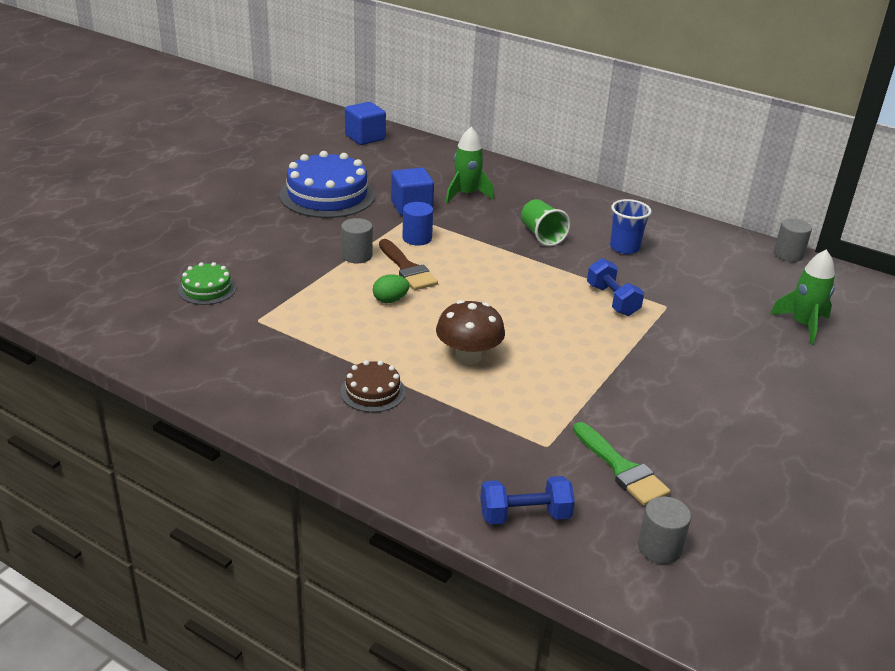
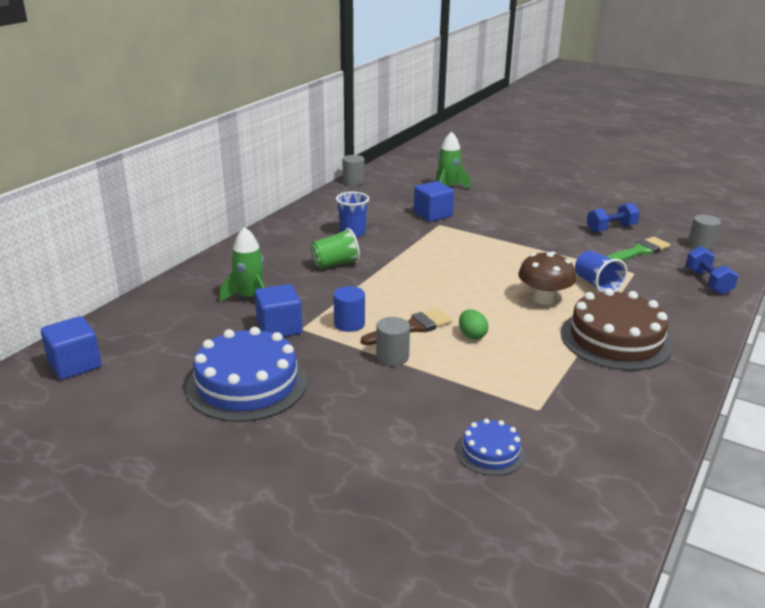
camera: 90 degrees left, 5 degrees down
(207, 289) = (490, 452): green cake -> blue cake
(372, 391) = (615, 339): brown cake -> brown cake, size x1.97
(507, 404) = (597, 285): none -> blue cup
(612, 300) = (437, 242): blue dumbbell -> blue dumbbell (611, 228)
(697, 304) = (433, 215): none -> blue cube

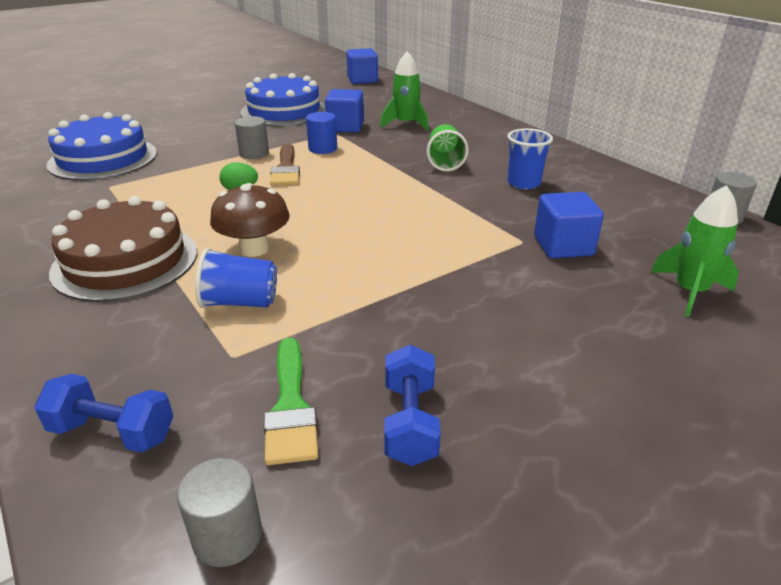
camera: 115 degrees right, 5 degrees up
(490, 452) = (103, 159): blue cake -> blue cake, size x1.97

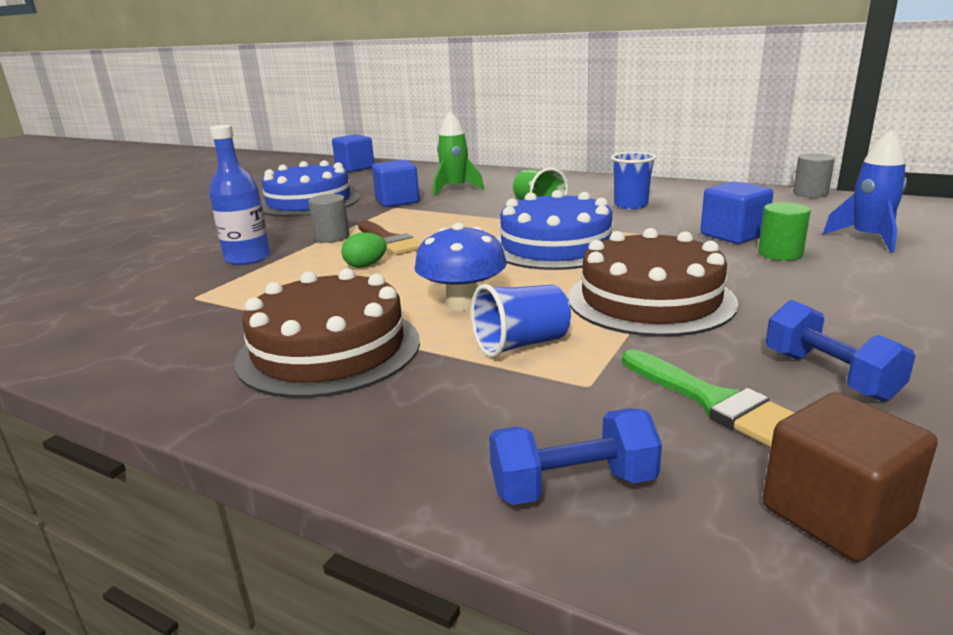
camera: 25 degrees left, 10 degrees down
(103, 159) = (143, 277): blue cake -> blue cake (555, 246)
(179, 159) = (247, 258): none -> blue bottle
(227, 536) = (835, 514): grey cylinder -> brown cube
(254, 249) = (463, 303): brown mushroom -> blue mushroom
(323, 148) = (401, 220): blue cylinder -> none
(388, 293) = (650, 299): none -> brown cake
(572, 282) = (780, 254): none -> green cylinder
(690, 292) = (868, 238): green rocket -> blue rocket

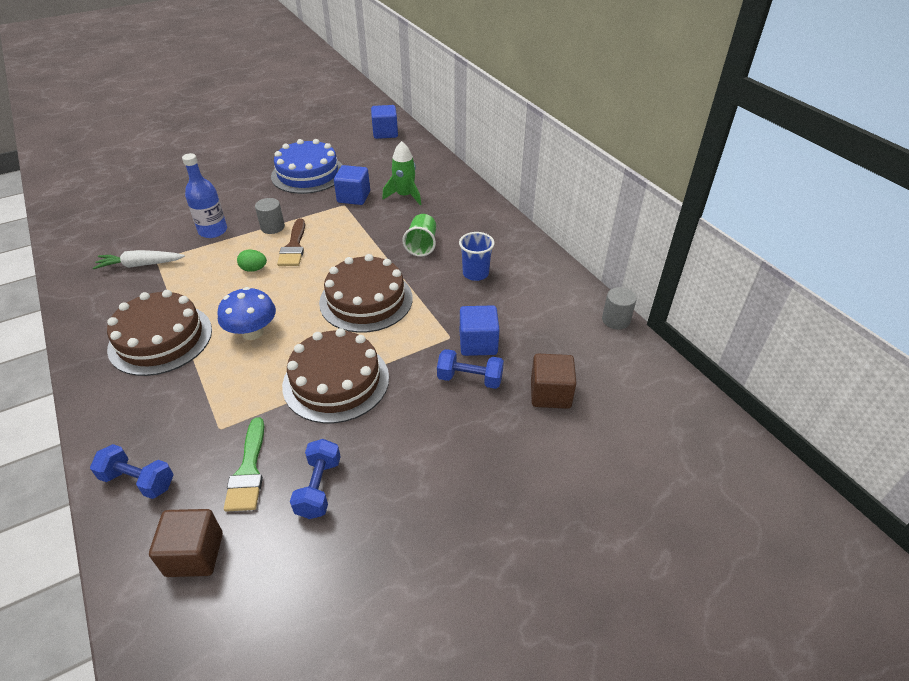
camera: 30 degrees right, 20 degrees up
(173, 307) = (140, 265): none -> white carrot
(521, 344) = (233, 382): blue cup -> none
(555, 246) = (366, 300): blue cake -> brown cake
(780, 254) = (470, 379): green cylinder -> blue dumbbell
(868, 238) = (550, 394): blue rocket -> brown cube

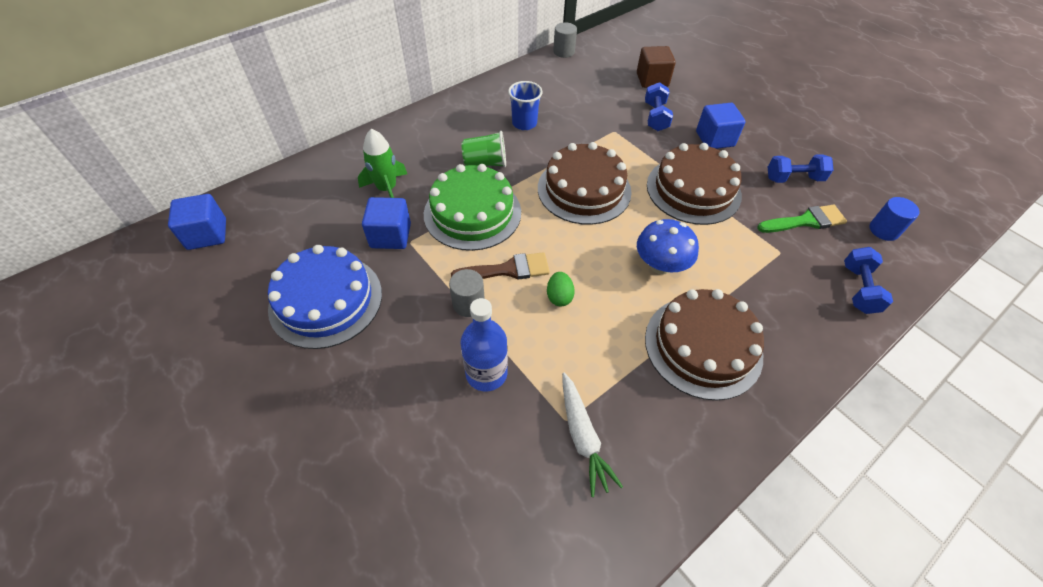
camera: 100 degrees left, 10 degrees up
(194, 554) = (883, 230): brown cube -> blue cylinder
(362, 234) = (472, 213): none -> green cake
(478, 343) = (615, 115): blue cube -> blue cube (714, 139)

